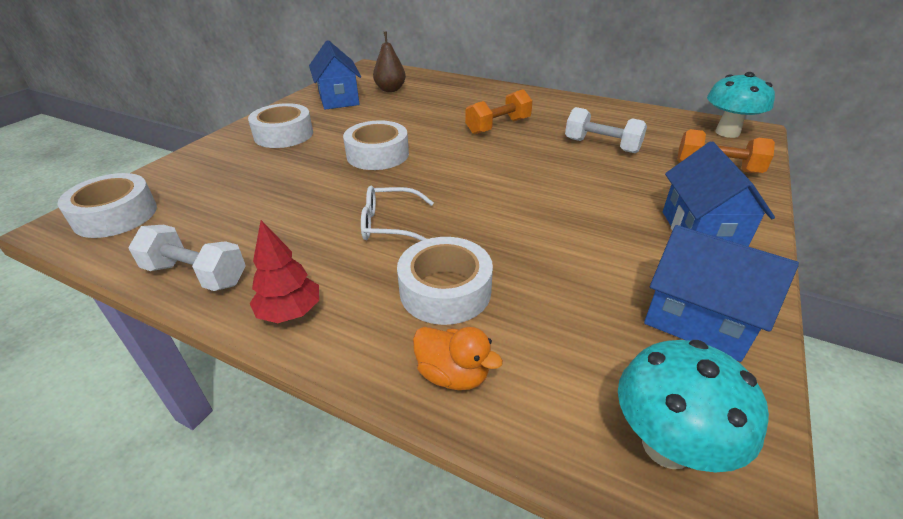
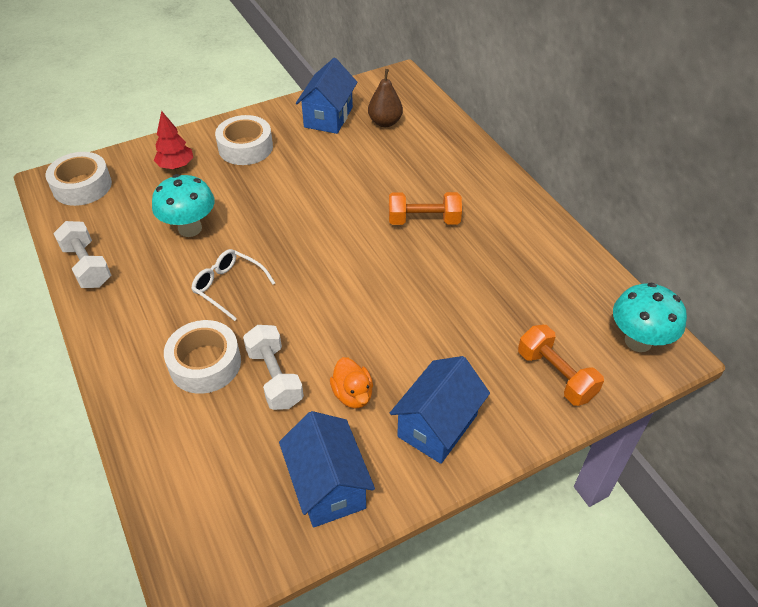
camera: 35 degrees right, 10 degrees up
(290, 312) = (110, 326): red tree -> red tree (176, 166)
(377, 154) = (290, 207): white tape -> none
(453, 374) = (150, 422): orange duck -> orange duck (353, 394)
(601, 145) = (485, 292): white dumbbell -> white dumbbell (275, 377)
(667, 445) = (206, 536): turquoise mushroom -> turquoise mushroom (190, 228)

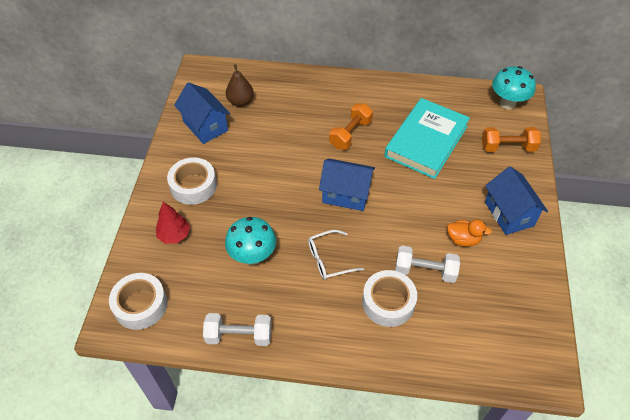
camera: 55 degrees left, 5 degrees up
(328, 486) = (519, 283): blue house -> blue house (346, 194)
(480, 289) = (426, 141): none -> turquoise book

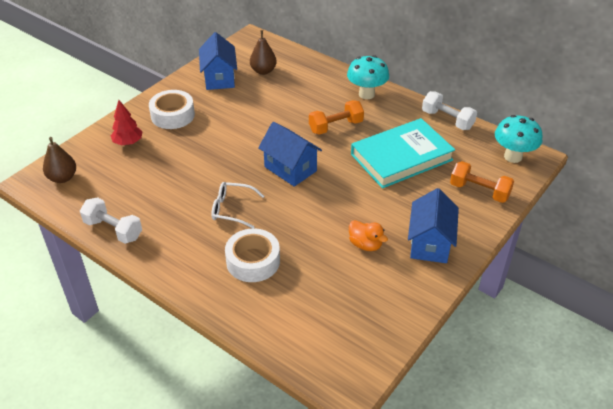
camera: 30 degrees right, 10 degrees down
(140, 305) = (62, 178): white tape -> brown pear
(253, 256) = (173, 181): turquoise mushroom -> turquoise mushroom (366, 94)
(425, 271) = (307, 253): white dumbbell -> white dumbbell (447, 120)

